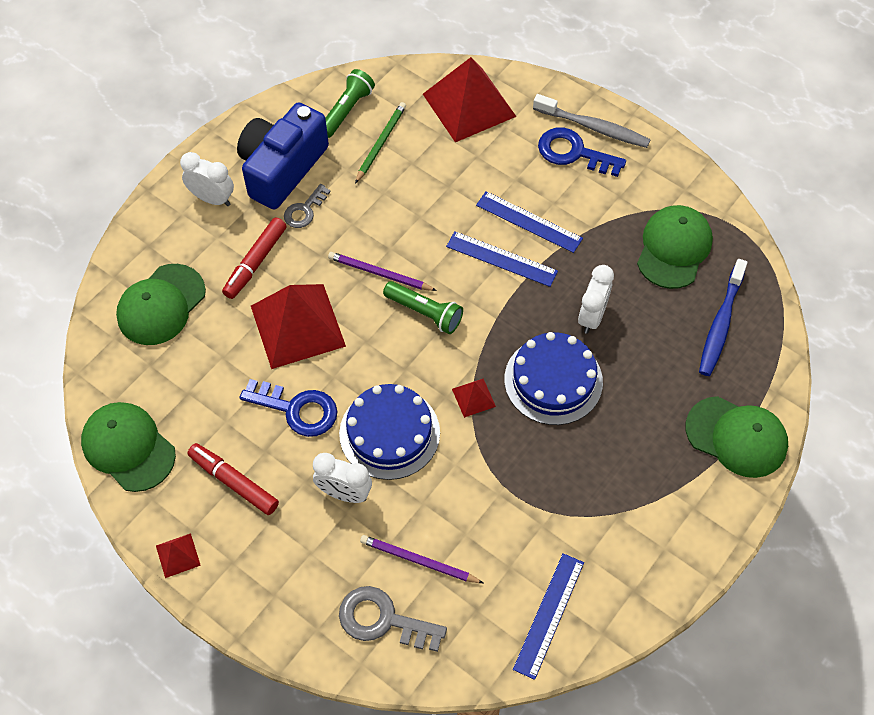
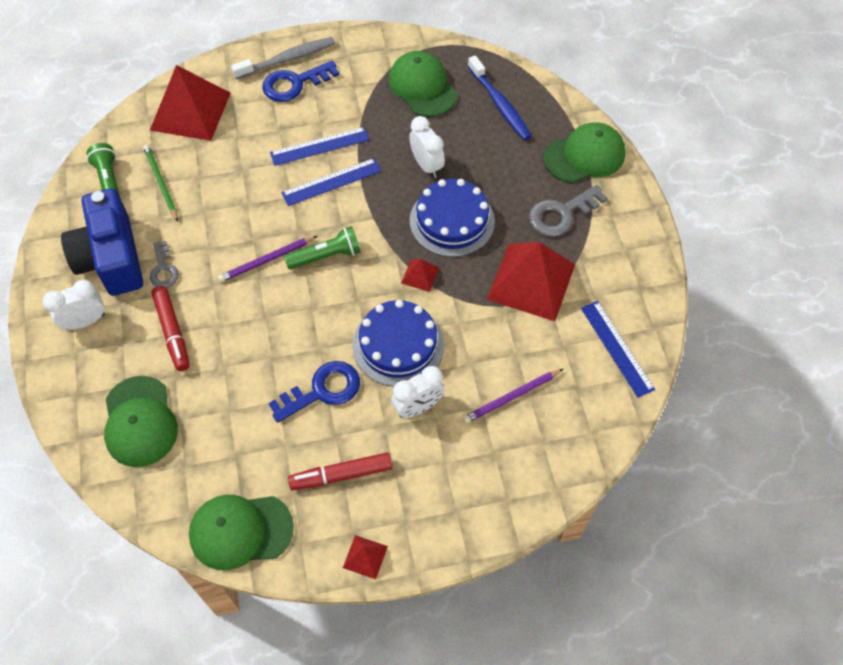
camera: 50 degrees left, 0 degrees up
(297, 325) = (254, 341): red pyramid -> red pyramid (531, 281)
(383, 620) = (536, 451): grey key -> grey key (561, 214)

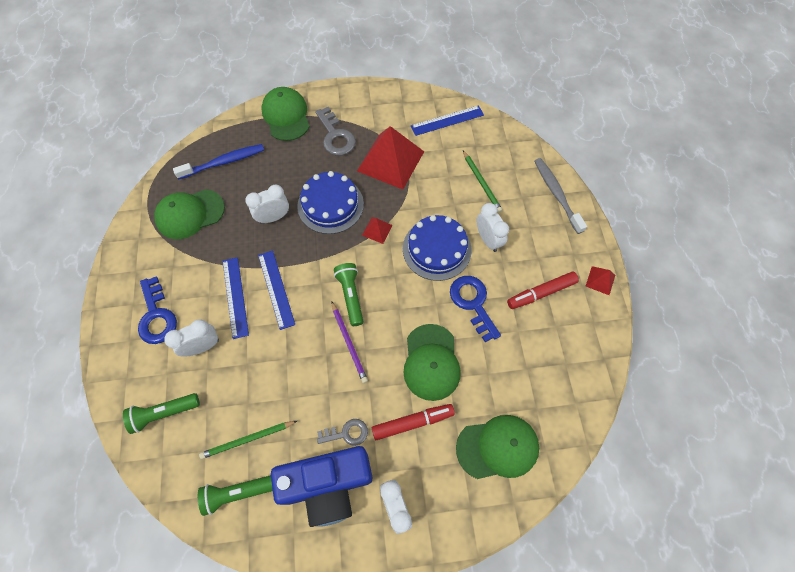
camera: 85 degrees left, 5 degrees up
(190, 111) = (164, 413): red pyramid -> green flashlight
(240, 531) = (587, 364): green cap -> green cap (431, 362)
(261, 128) = (203, 346): none -> white clock
(287, 59) = (124, 322): grey toothbrush -> grey toothbrush (556, 195)
(341, 475) = (541, 293): red marker -> red marker turned 75 degrees clockwise
(511, 397) = (481, 183): purple pencil -> green pencil

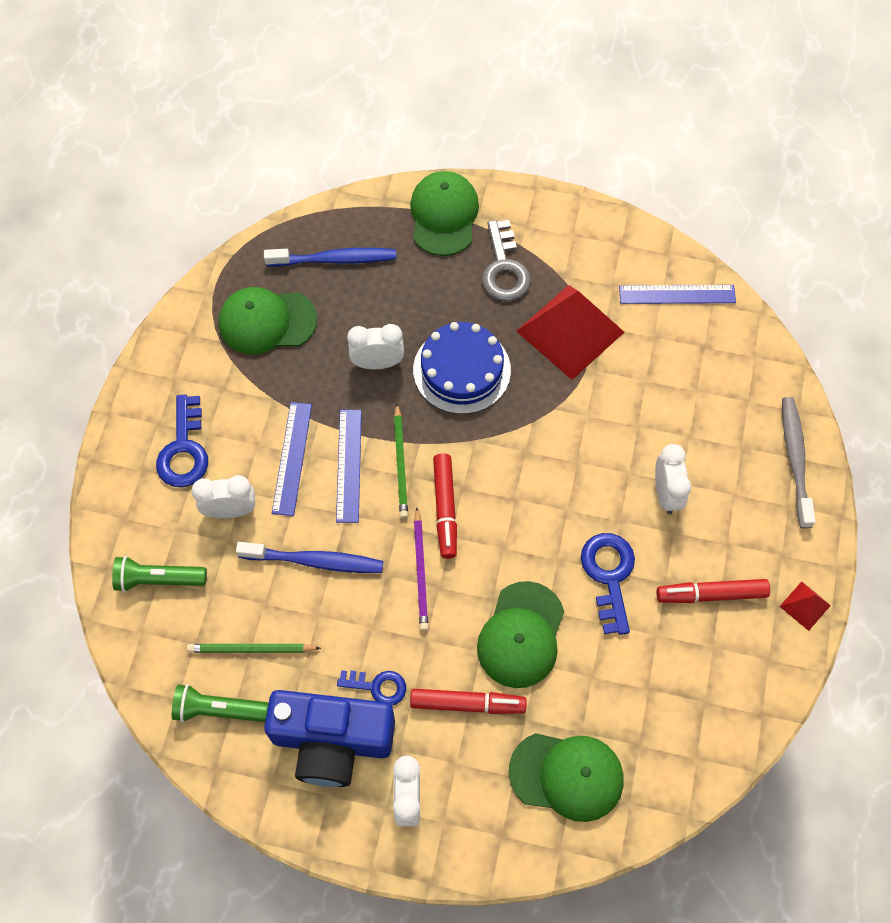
camera: 20 degrees right, 0 degrees up
(273, 361) = (314, 561): none -> blue toothbrush
(347, 433) = (378, 686): grey key -> blue key
(351, 296) = (445, 508): green flashlight -> red marker
(377, 230) = (514, 428): red pyramid -> none
(436, 249) = (587, 482): blue cake -> none
(481, 183) = (690, 406): green pencil -> green pencil (401, 463)

